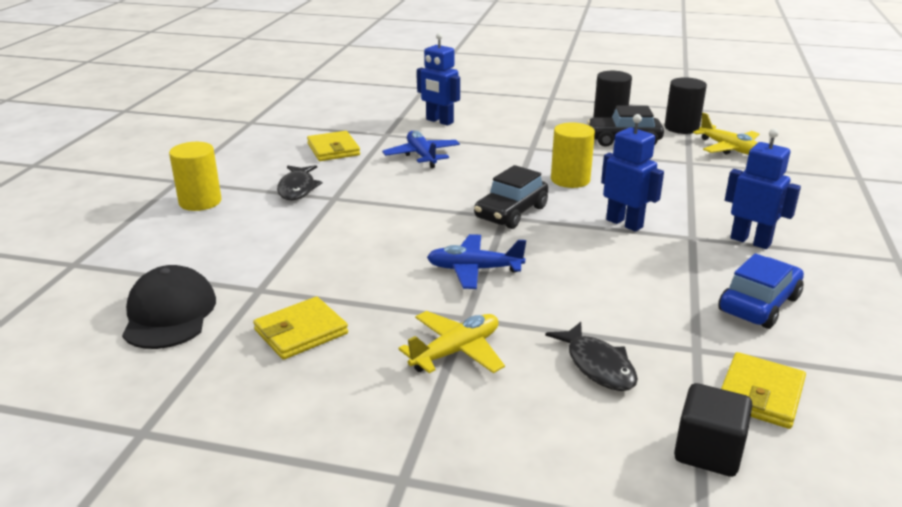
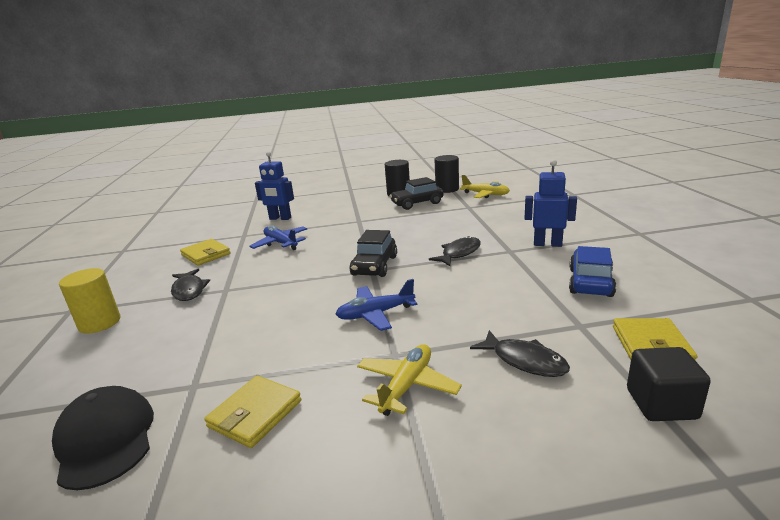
camera: 20 degrees left, 5 degrees down
(570, 180) = (400, 234): yellow cylinder -> none
(624, 223) = (459, 253): blue robot -> black fish

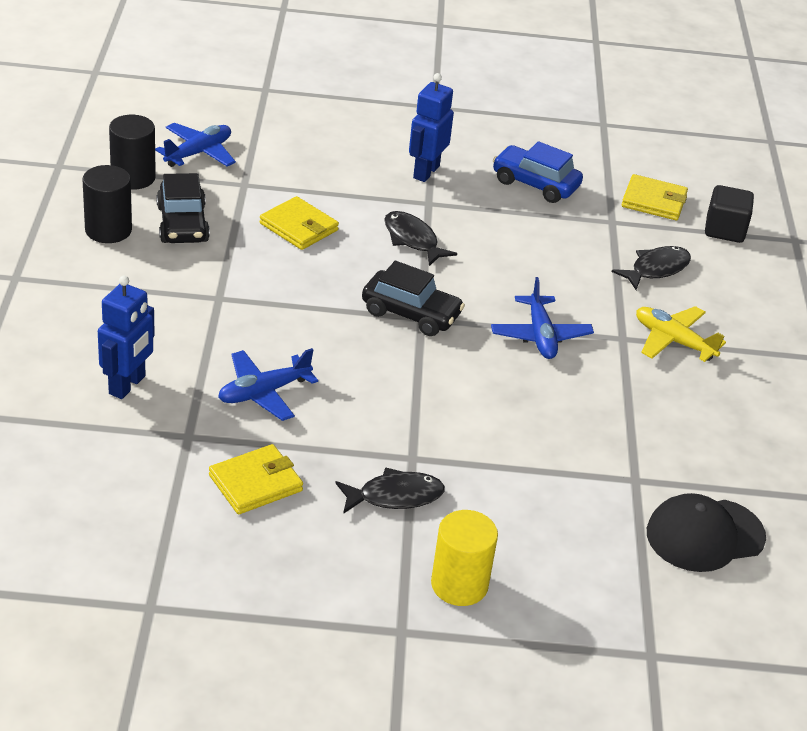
camera: 85 degrees left, 15 degrees up
(255, 414) = (690, 436): yellow wallet -> yellow wallet (299, 227)
(485, 194) = (198, 153): yellow plane -> blue plane

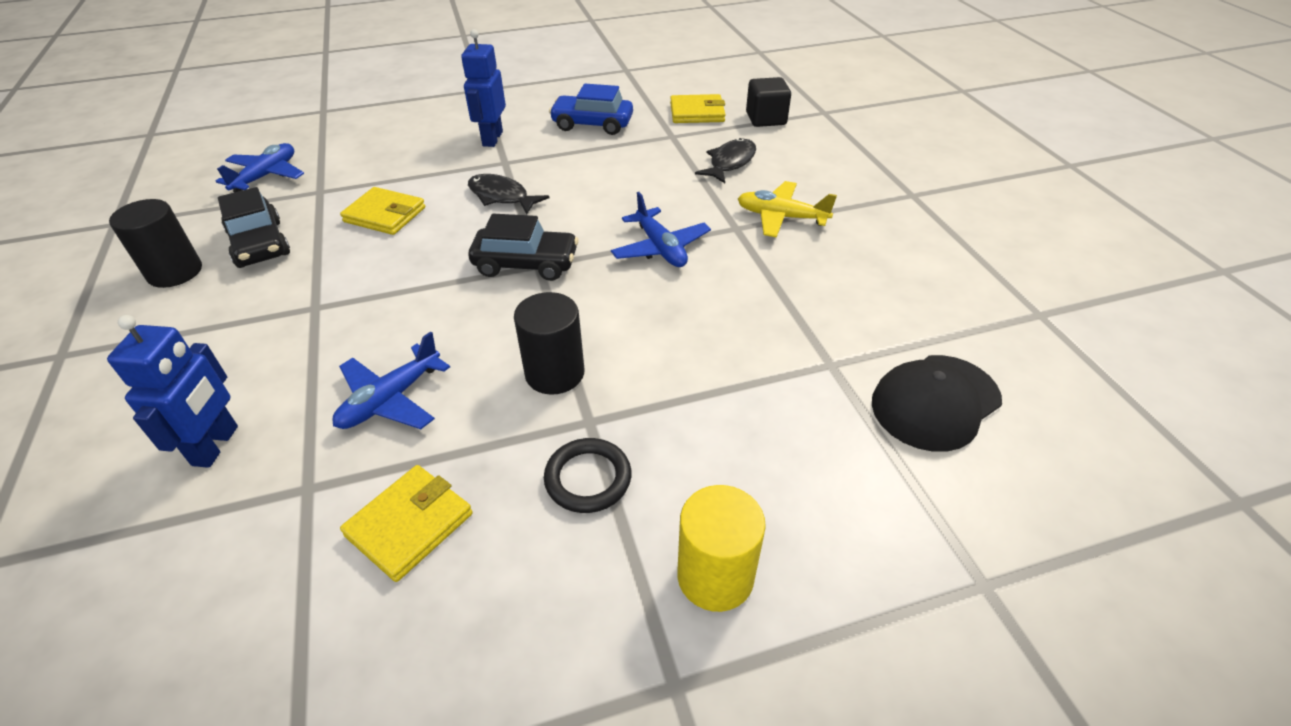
camera: 15 degrees left, 5 degrees up
(133, 177) = (198, 214): black cylinder -> black cylinder (554, 373)
(395, 496) = (588, 478): black fish -> black ring

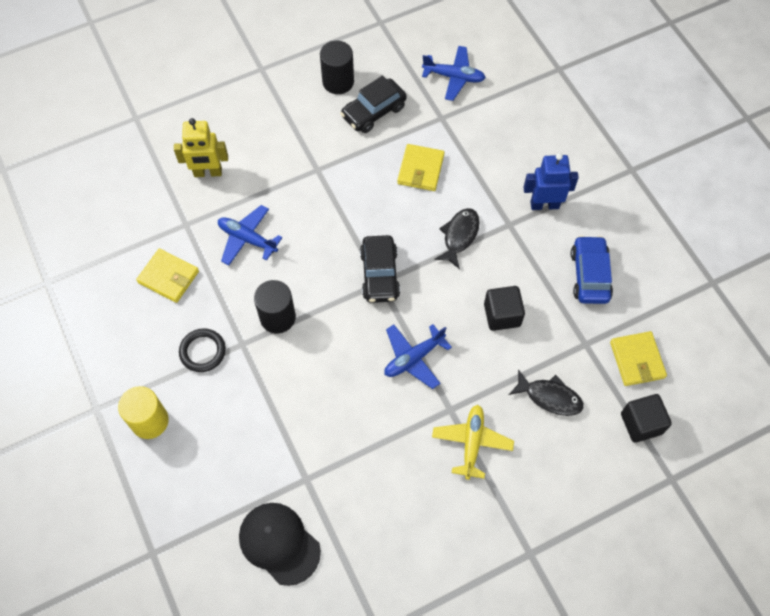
camera: 80 degrees right, 20 degrees up
(216, 446) = (208, 173): blue robot -> yellow robot
(621, 180) = (502, 315): none -> black cube

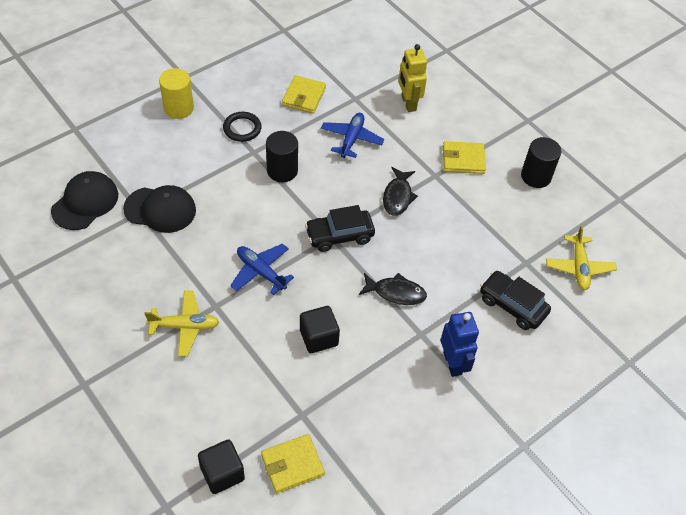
camera: 75 degrees right, 10 degrees down
(308, 456) = (160, 209): none -> black cap
(373, 112) = (512, 207): black car -> black car (512, 305)
(420, 169) = (460, 253): yellow wallet -> yellow wallet (463, 159)
(454, 77) = (579, 267): blue plane -> yellow plane
(550, 397) = (239, 387): black fish -> black fish (398, 196)
(589, 275) = (381, 412): blue car -> none

